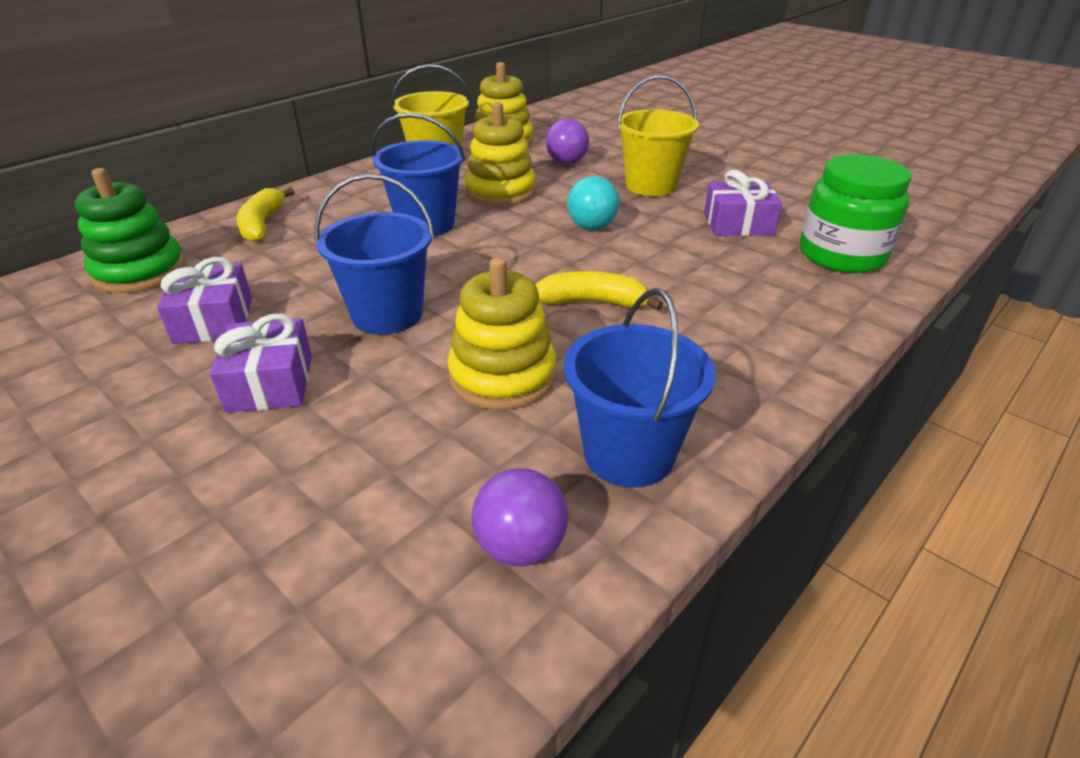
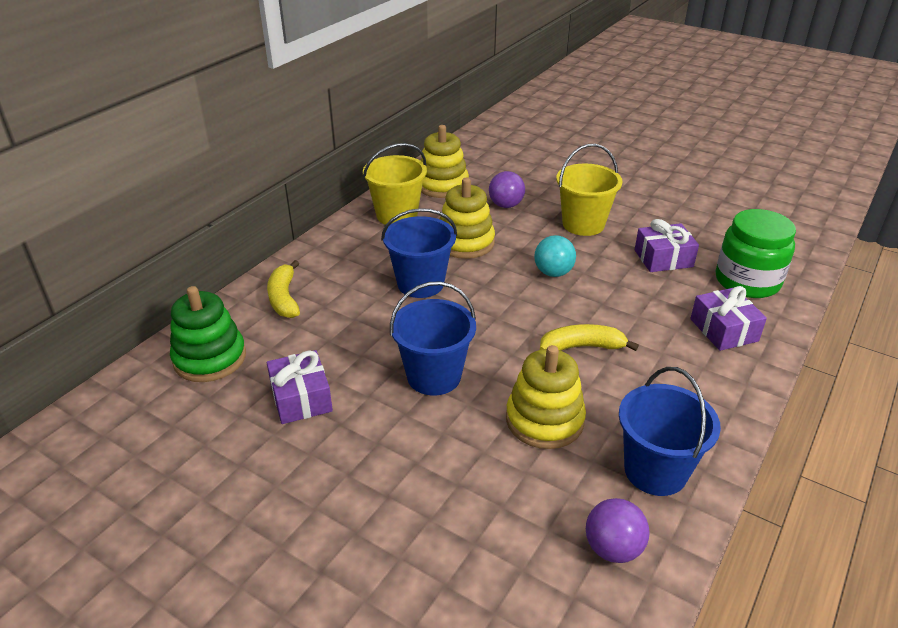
camera: 10 degrees left, 0 degrees up
(270, 383) = (378, 448): purple gift -> purple gift (723, 330)

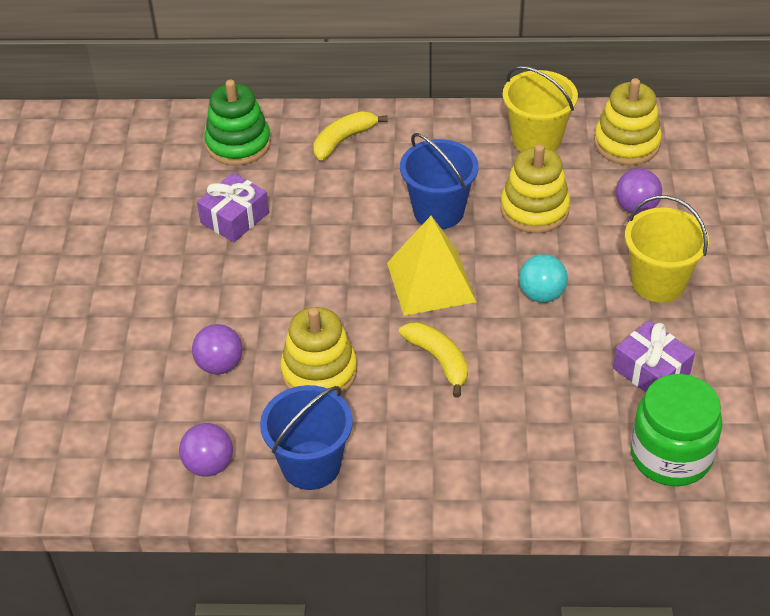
camera: 60 degrees right, 10 degrees up
(434, 376) = (319, 280): blue bucket -> none
(483, 486) = (220, 365): none -> purple ball
(493, 317) = (430, 282): none -> yellow pyramid
(723, 330) = (557, 458): purple gift -> none

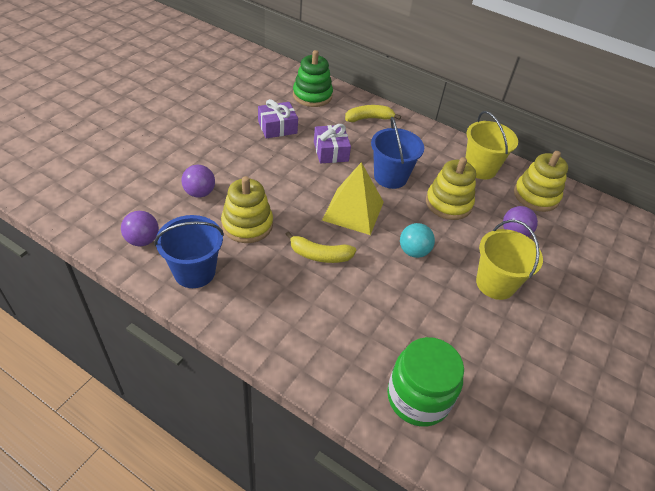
camera: 25 degrees right, 0 degrees up
(439, 360) = (319, 255): yellow banana -> yellow banana turned 105 degrees clockwise
(651, 371) = (448, 335): purple gift -> purple gift (331, 151)

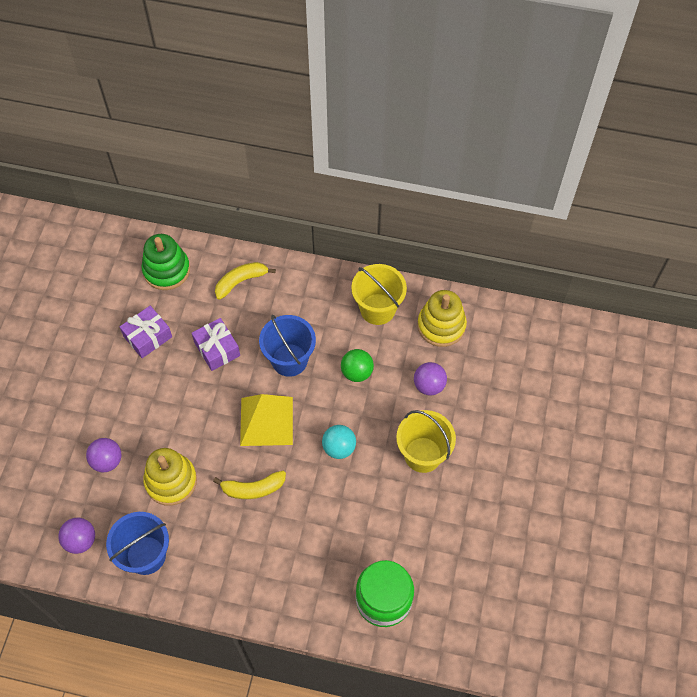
camera: 15 degrees left, 15 degrees up
(448, 203) = (357, 372): yellow stacking toy -> green ball

